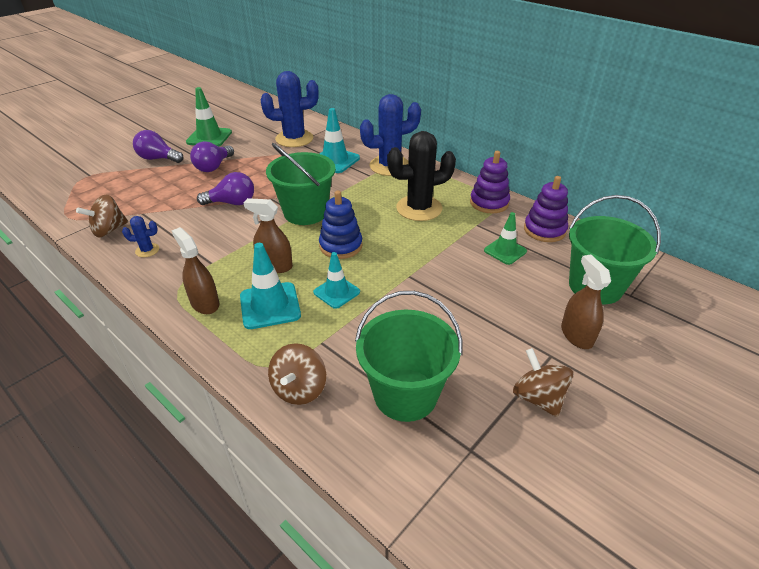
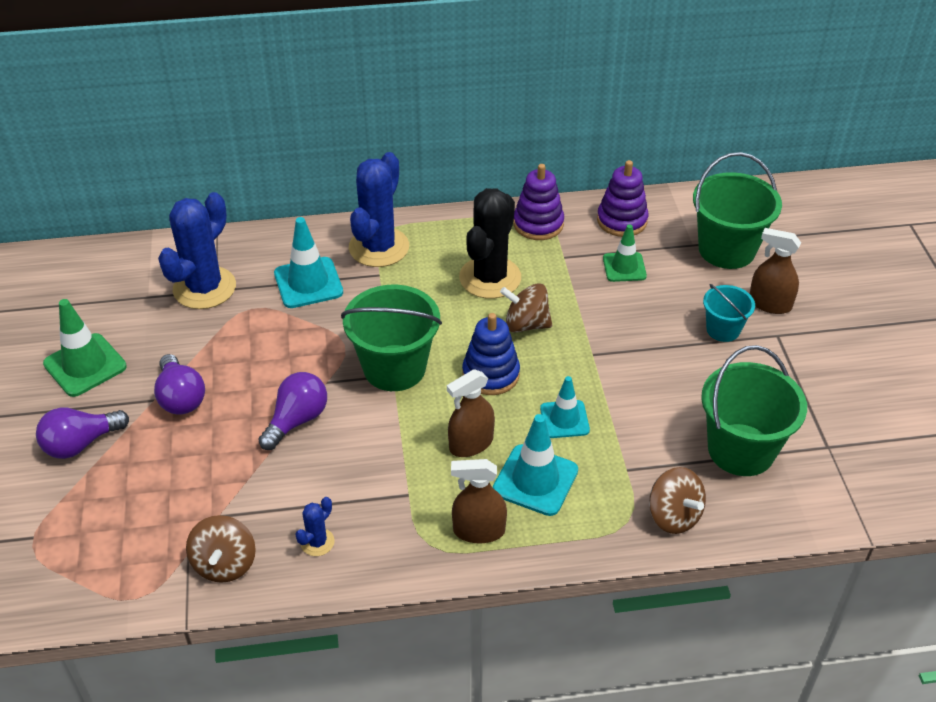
camera: 50 degrees left, 5 degrees up
(514, 323) = (723, 329): none -> turquoise bucket
(538, 397) = (812, 374): brown spinning top -> brown spinning top (526, 324)

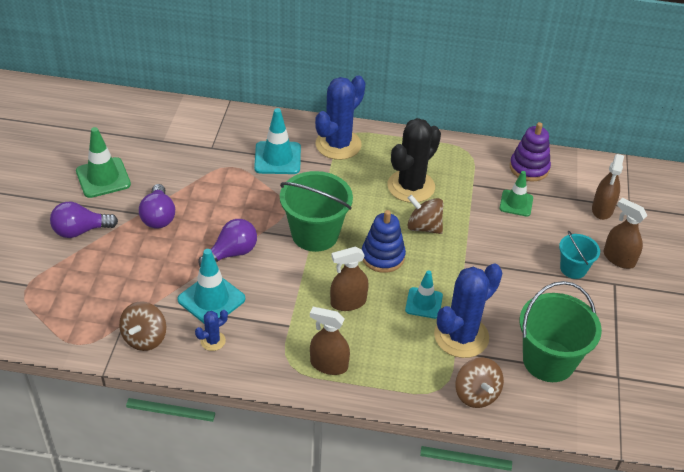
camera: 15 degrees right, 0 degrees up
(204, 288) = (204, 144): blue cactus -> blue cactus (461, 336)
(535, 480) = (384, 340): turquoise traffic cone -> turquoise traffic cone (211, 299)
(538, 224) = (463, 155): purple stacking toy -> none
(726, 249) = (602, 209): green bucket -> brown spray bottle

